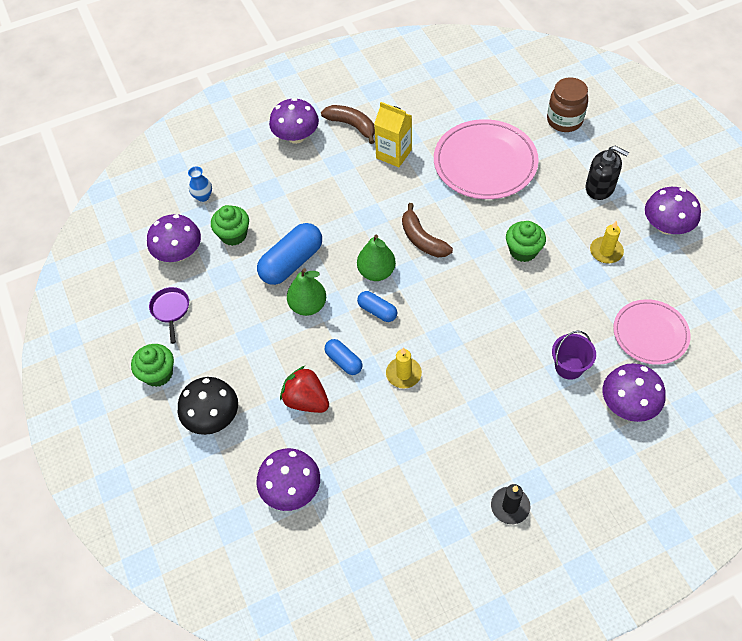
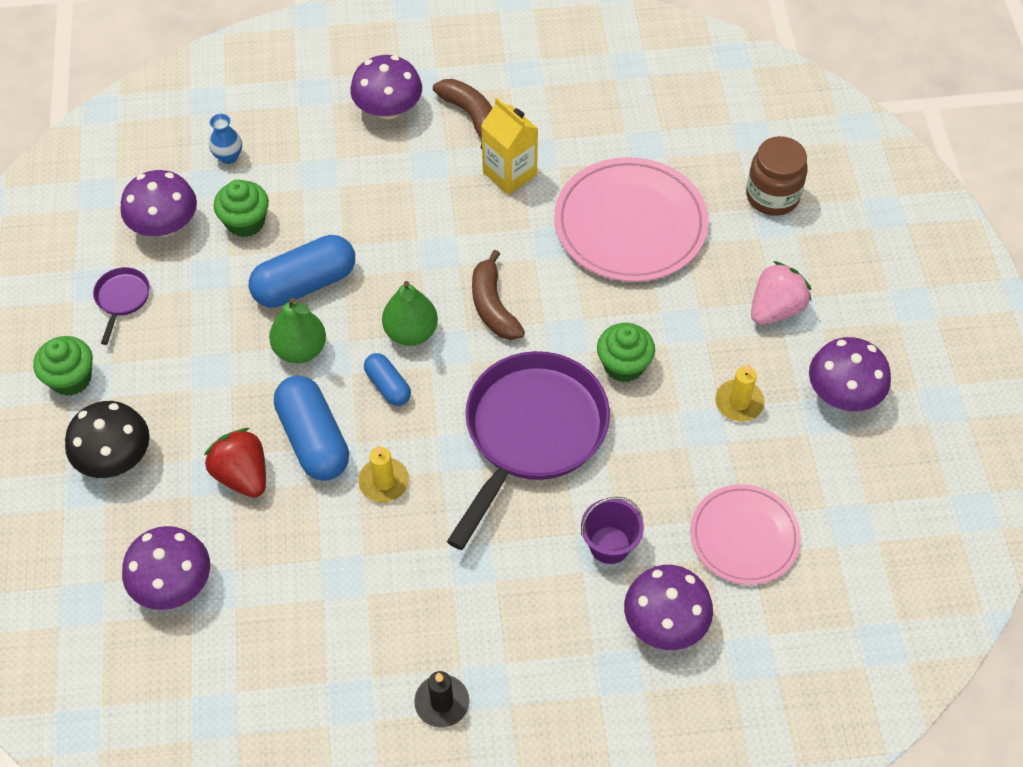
camera: 15 degrees right, 0 degrees up
(344, 361) = (313, 439): blue capsule -> blue capsule, size x1.82
(485, 311) = (531, 433): none -> purple pan
(600, 187) = (775, 309): black soap dispenser -> pink strawberry

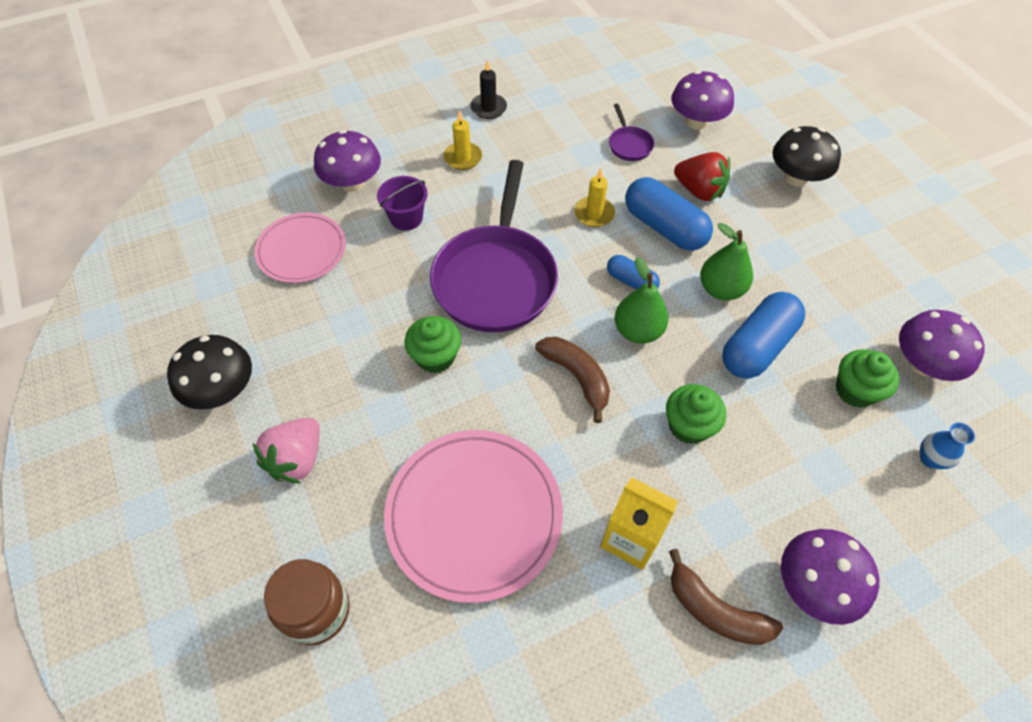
camera: 160 degrees right, 0 degrees up
(71, 378) = (876, 218): green cupcake -> green cupcake (688, 426)
(122, 299) = (896, 287): purple pan -> purple pan (629, 145)
(739, 402) = (321, 353): yellow candle -> yellow candle (463, 158)
(843, 393) = (222, 390): purple mushroom -> black mushroom

